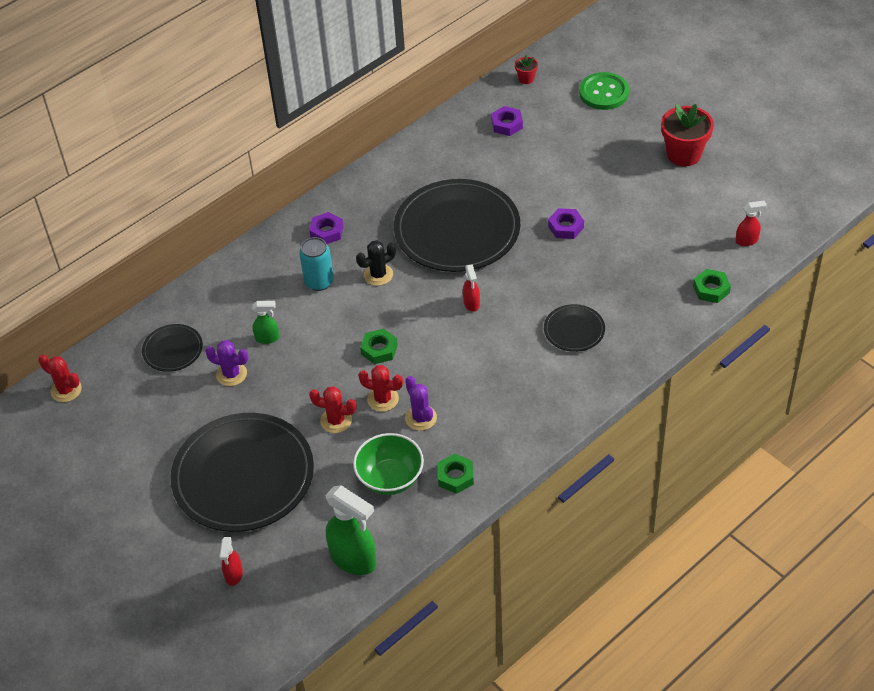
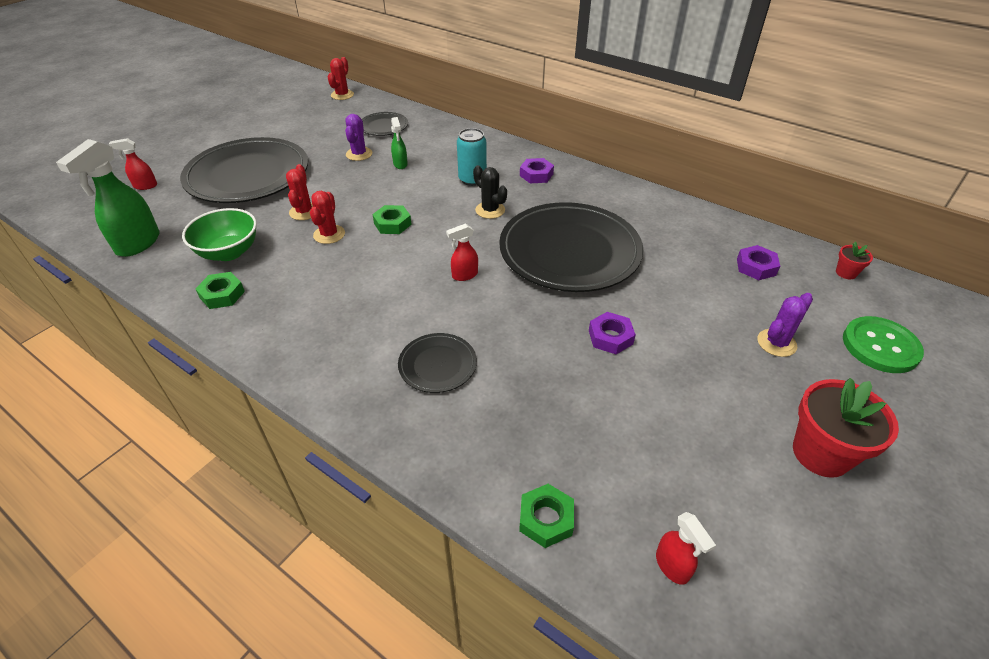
camera: 75 degrees right, 5 degrees down
(421, 418) = (303, 261): purple cactus -> purple cactus (776, 343)

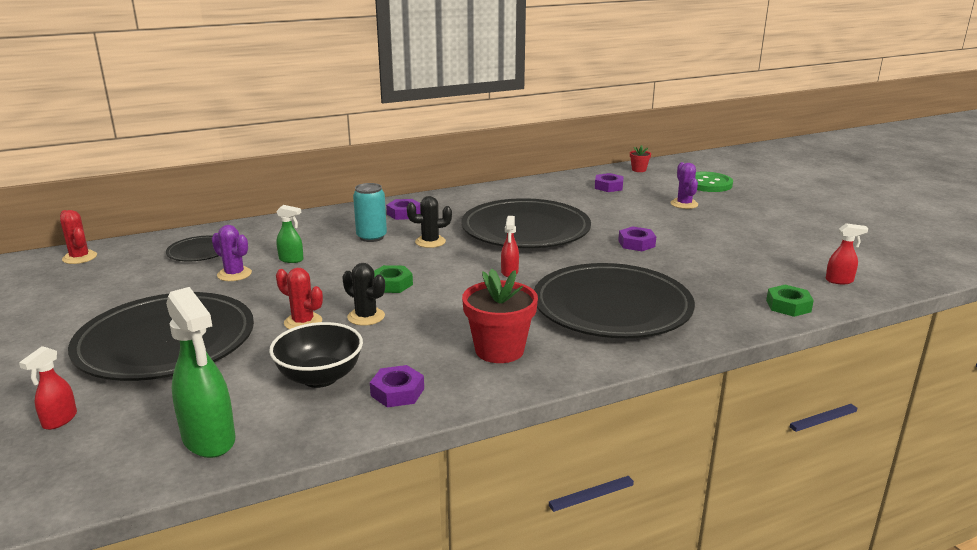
camera: 60 degrees left, 20 degrees down
(222, 294) = (397, 392): green nut -> purple nut
(229, 252) = (320, 377): green bowl -> black bowl
(329, 234) = (366, 317): red cactus -> black cactus
(437, 365) = (612, 307): black plate -> black plate, size x2.19
(821, 453) = (778, 222): red flower pot -> red flower pot (499, 350)

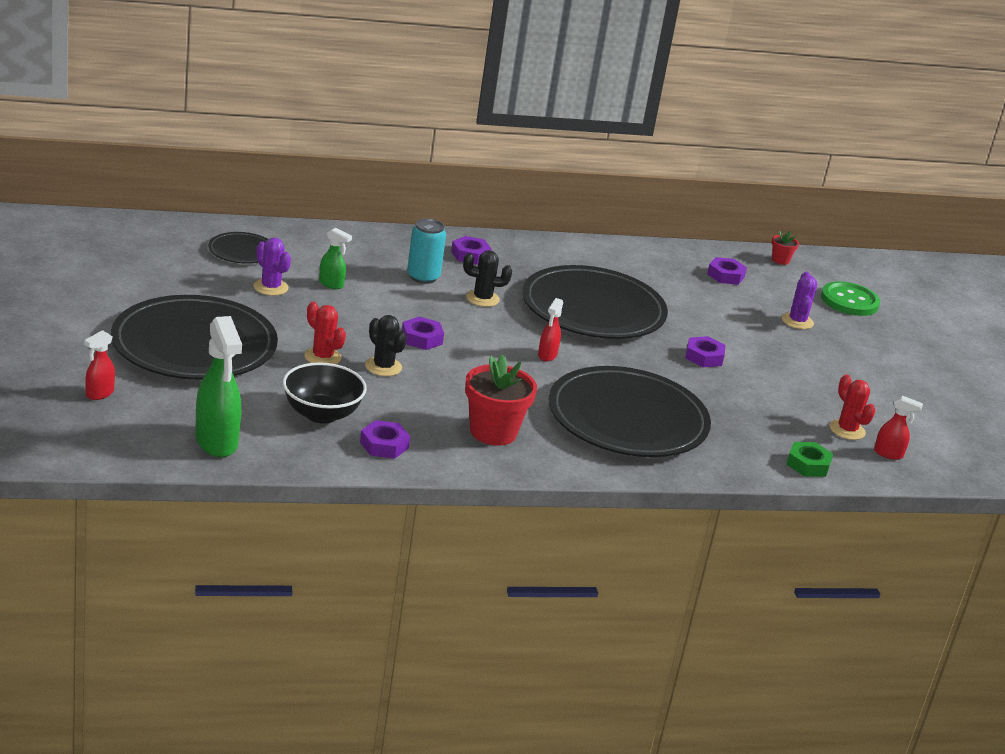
camera: 10 degrees right, 5 degrees up
(79, 257) = (123, 229): red cactus -> red cactus (847, 430)
(392, 284) = (421, 338): green nut -> purple nut

